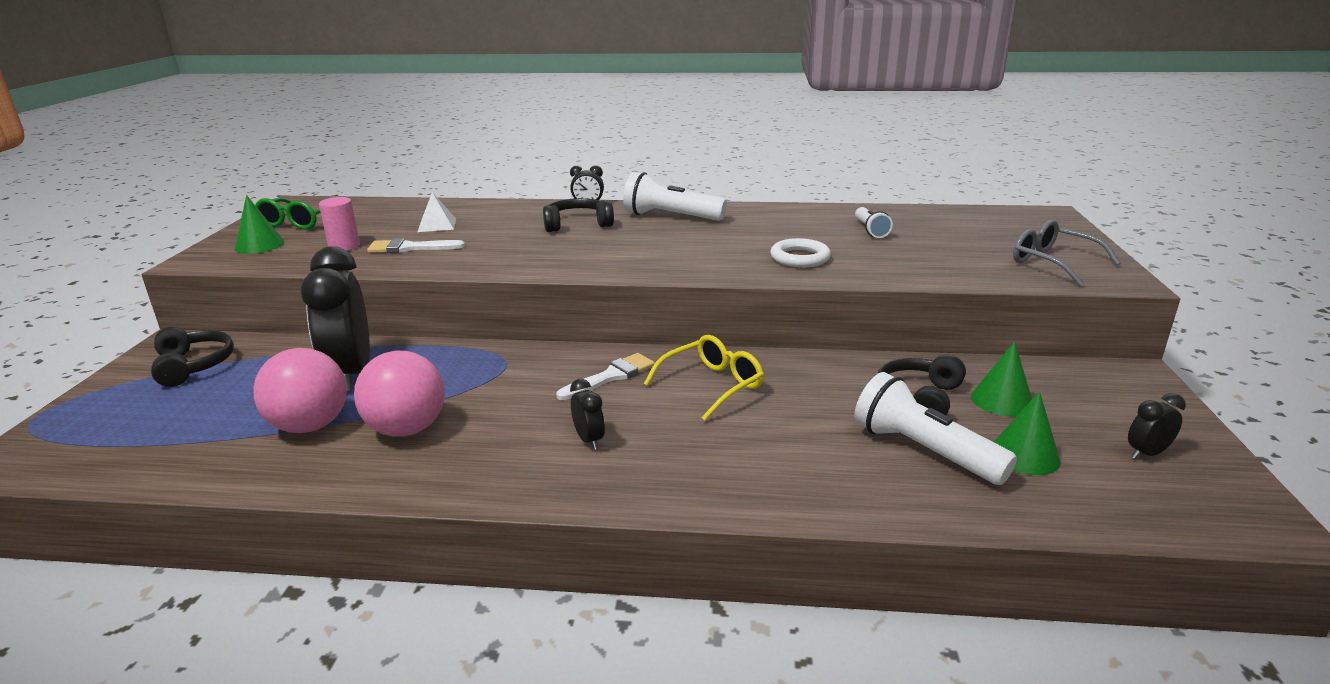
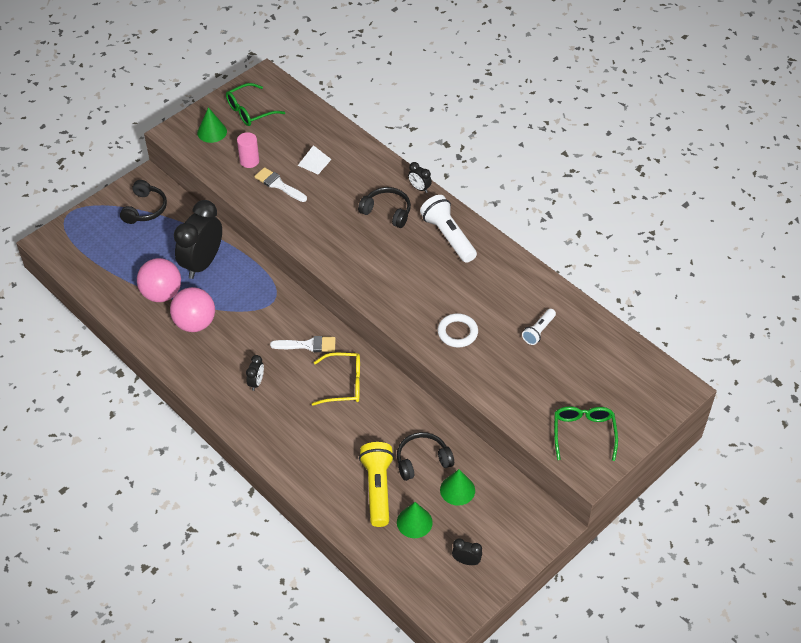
camera: 40 degrees right, 25 degrees up
(923, 451) = (377, 488): white flashlight -> yellow flashlight
(1052, 262) = (583, 433): grey glasses -> green glasses

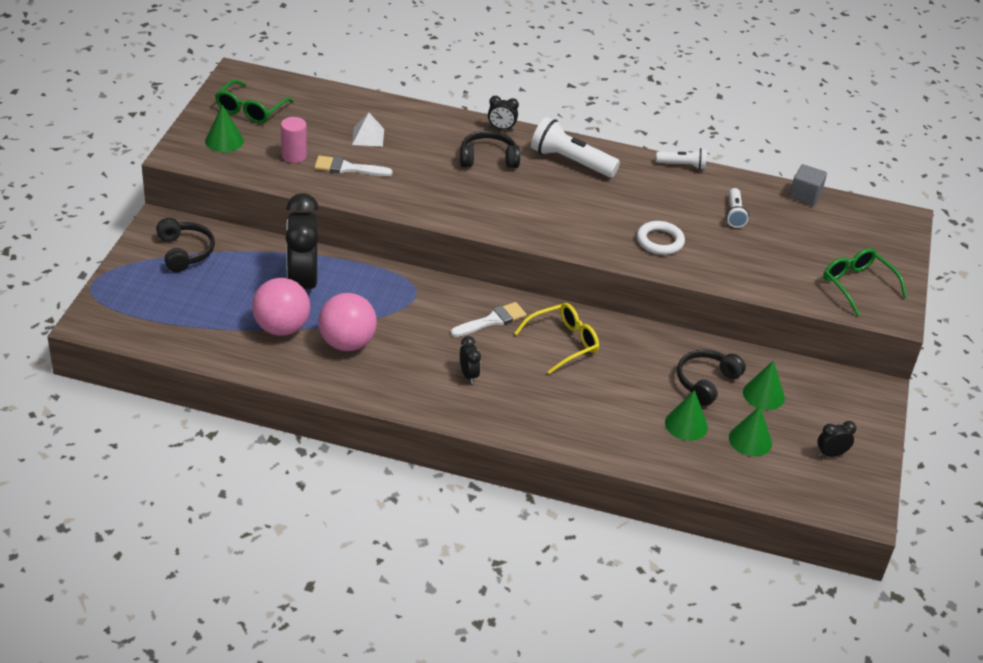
camera: 35 degrees left, 10 degrees down
(377, 488) = (686, 424): yellow flashlight -> green cone
(535, 271) = (682, 165): none -> white flashlight
(613, 336) = (805, 195): none -> grey cube

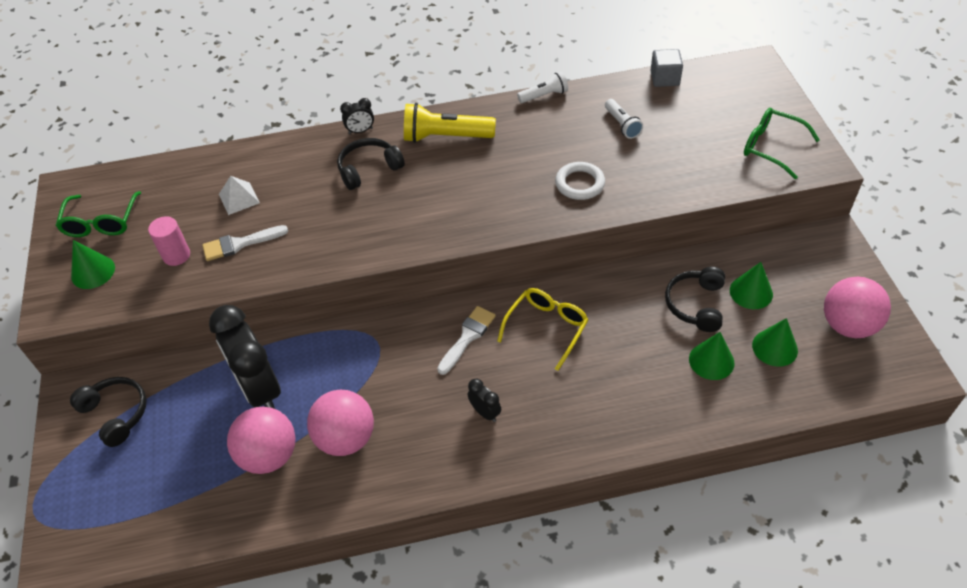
camera: 20 degrees left, 10 degrees up
(570, 161) = (445, 137): white flashlight -> yellow flashlight
(831, 454) = (848, 325): black clock -> pink ball

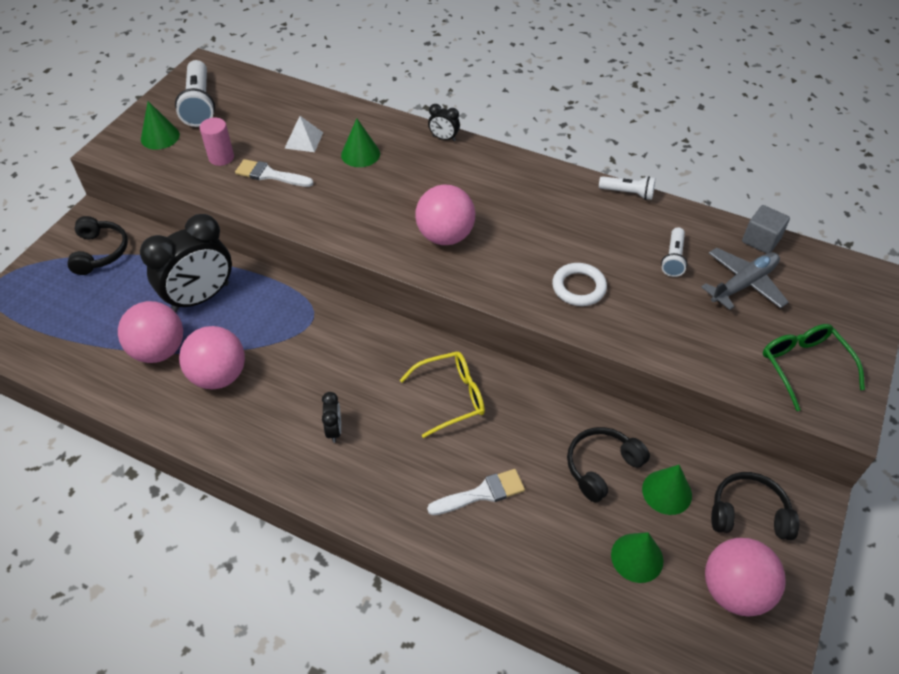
camera: 35 degrees right, 0 degrees up
(101, 223) = (199, 104): green glasses -> white flashlight
(260, 389) = (200, 297): black clock -> black clock turned 135 degrees counterclockwise
(369, 169) = (418, 172): black headphones -> black headphones (748, 514)
(443, 205) = (445, 236): none -> pink ball
(445, 137) = (505, 181): yellow flashlight -> none
(467, 337) = (382, 361): white brush -> white brush (482, 493)
(683, 115) = (743, 284): none -> grey plane
(711, 361) = (564, 525): green cone -> green cone (360, 154)

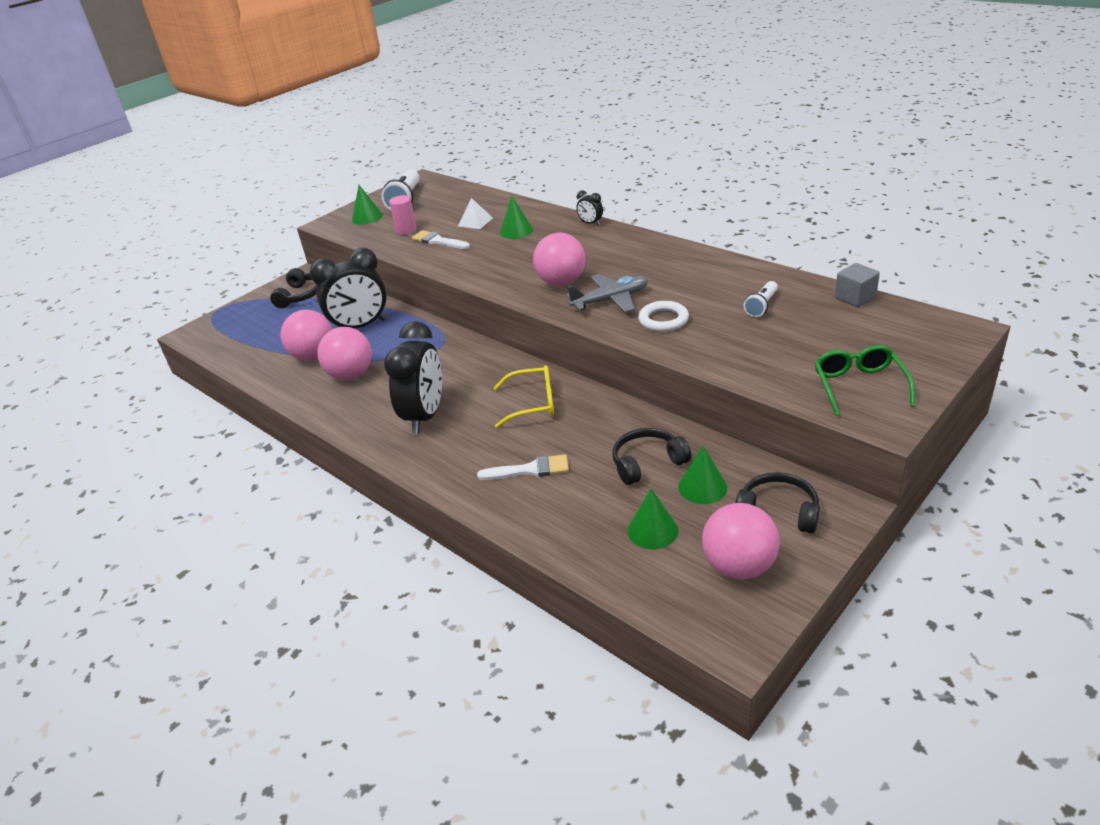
camera: 20 degrees right, 15 degrees down
(334, 430) = (425, 416): black clock -> black clock, size x2.32
(628, 193) = (739, 262): white flashlight -> none
(743, 284) = (823, 326): grey plane -> grey plane (611, 300)

